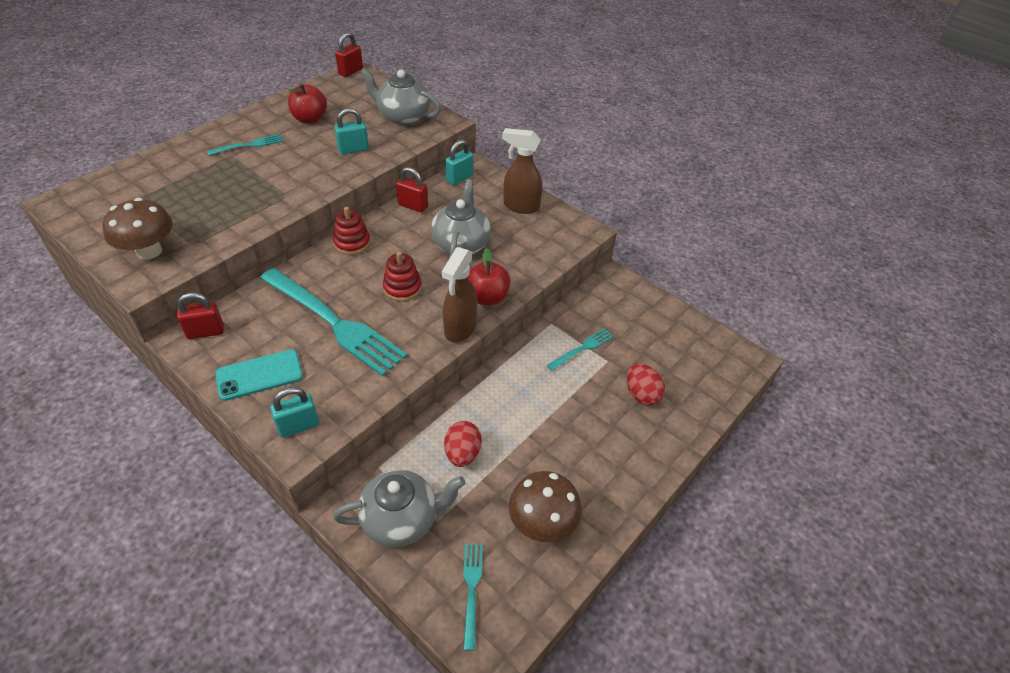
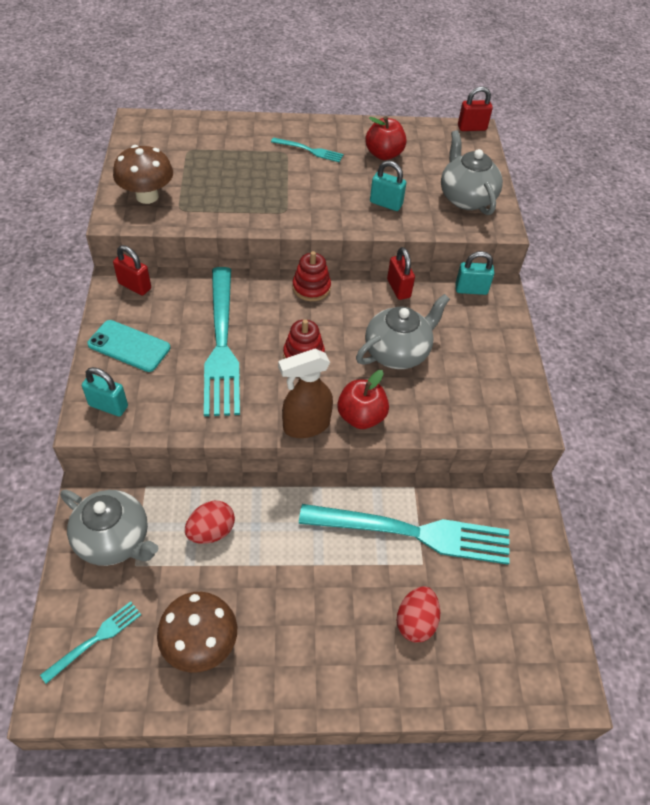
camera: 45 degrees right, 5 degrees up
(520, 206) = (496, 355): brown spray bottle -> none
(582, 348) = (414, 532): turquoise fork -> turquoise fork, size x2.20

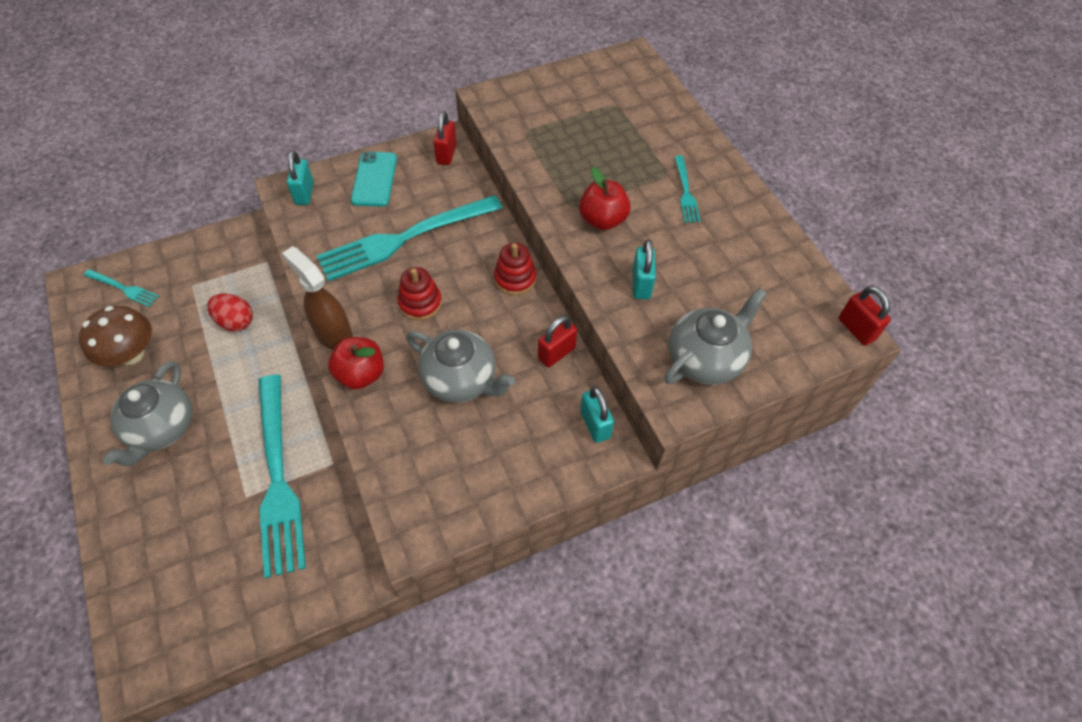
camera: 70 degrees right, 5 degrees up
(114, 540) = (211, 263): grey teapot -> grey teapot (162, 428)
(147, 196) = (528, 104): brown mushroom -> none
(384, 154) = (729, 257): red apple -> red apple (602, 220)
(415, 621) = (182, 508): red egg -> none

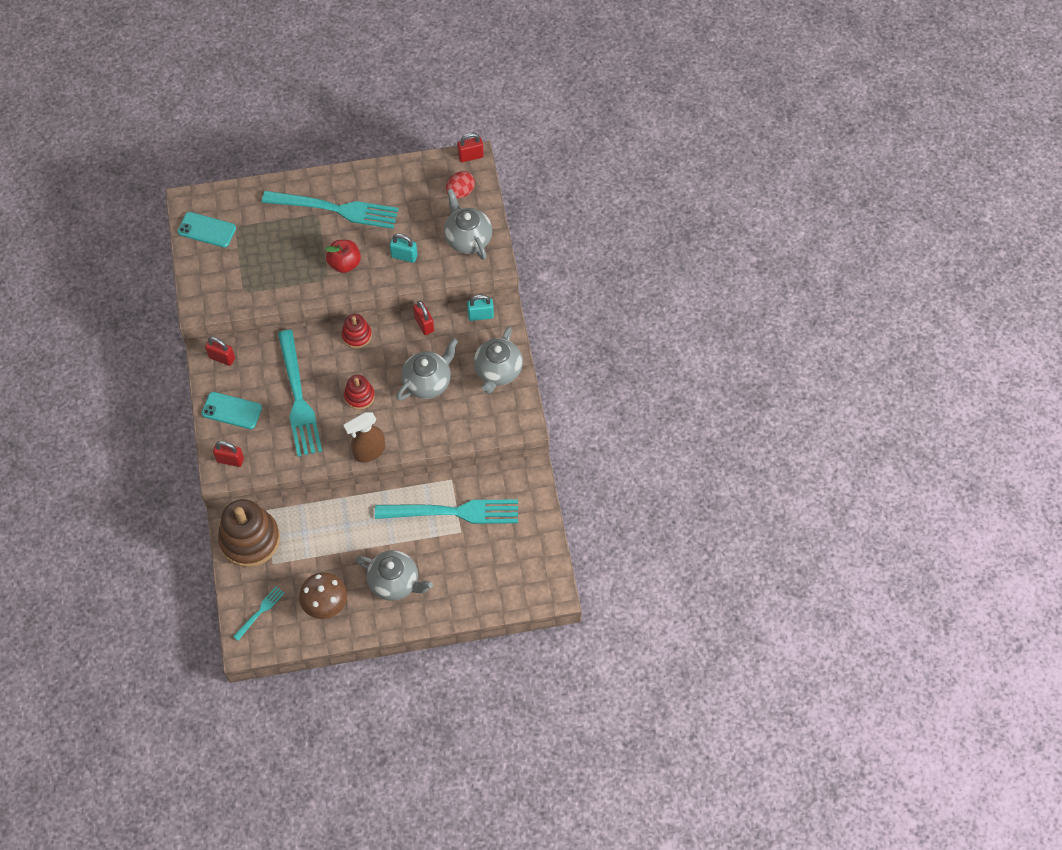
camera: 75 degrees left, 5 degrees up
(224, 255) = (250, 539): none -> brown stacking toy
(236, 322) = (317, 533): red egg -> red egg (460, 192)
(304, 193) = (230, 460): turquoise padlock -> red padlock
(361, 374) = (406, 438): red apple -> none
(502, 473) = (498, 371): none -> grey teapot
(601, 80) = (207, 230): none -> turquoise phone
(686, 192) = (336, 209): turquoise fork -> turquoise fork, size x2.20

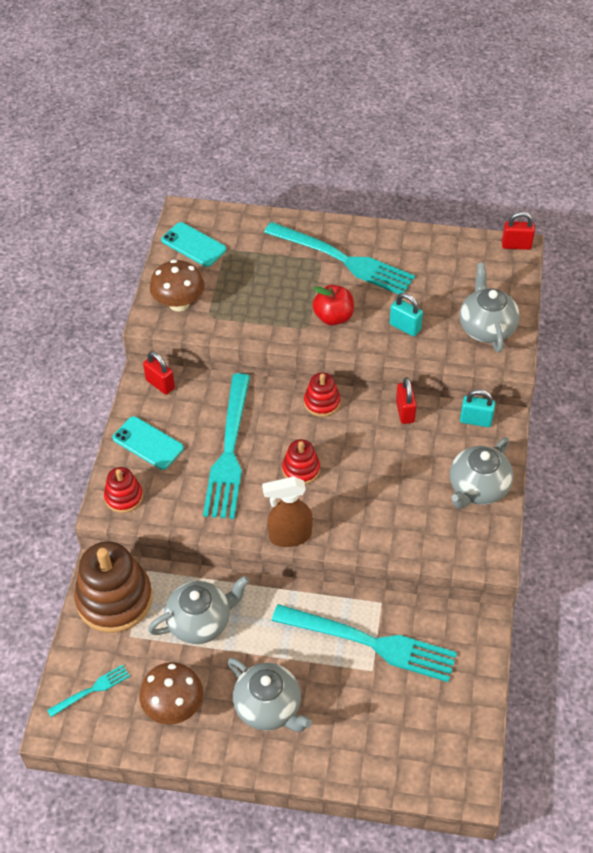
camera: 20 degrees right, 10 degrees down
(215, 287) = (179, 303): none -> brown mushroom
(230, 460) = (124, 497): red padlock -> red stacking toy
(428, 382) = (388, 476): grey teapot -> grey teapot (200, 621)
(460, 192) = (492, 278): red egg -> none

